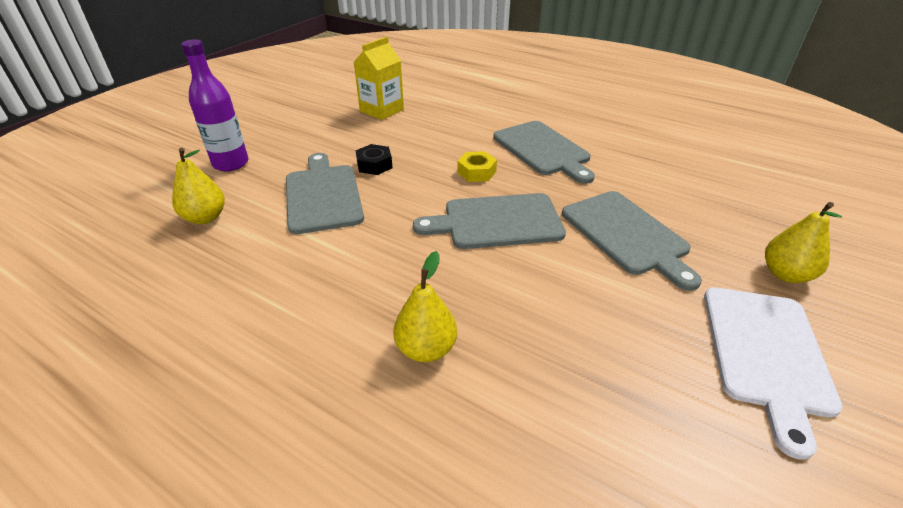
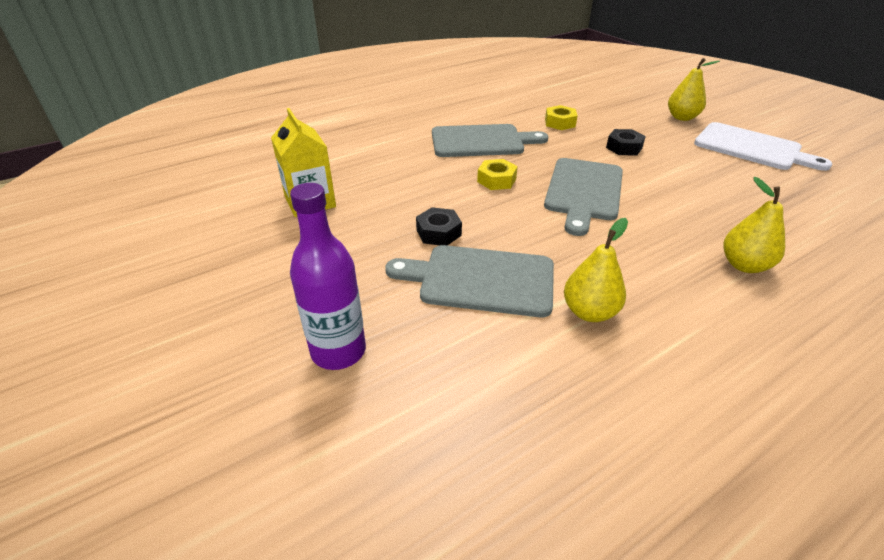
camera: 65 degrees left, 0 degrees up
(205, 217) = (475, 391): yellow pear -> yellow pear (589, 312)
(626, 235) = (624, 148): grey cutting board -> black nut
(639, 183) = (560, 123): none -> yellow nut

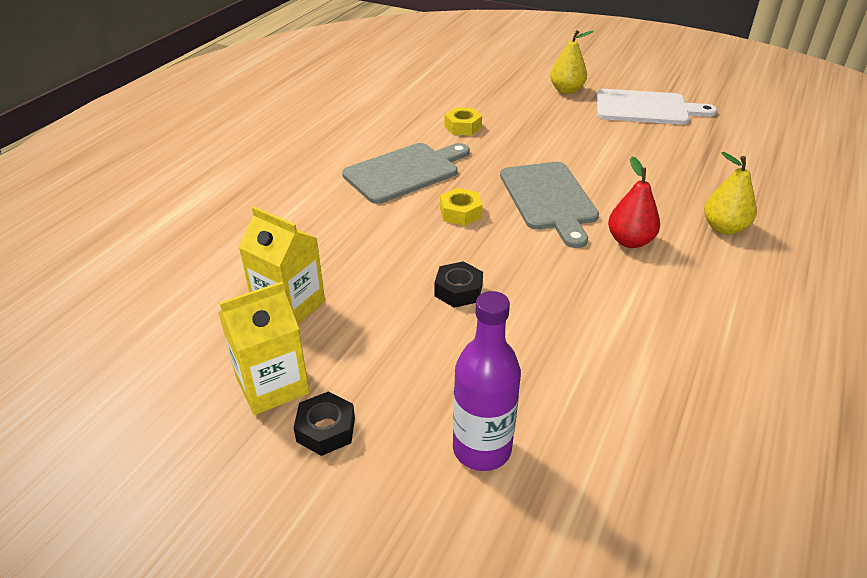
camera: 30 degrees left, 0 degrees up
(246, 247) = (272, 385): none -> yellow carton
(481, 280) = (540, 324): grey cutting board -> none
(589, 312) = (651, 317): yellow pear -> none
(624, 148) = (544, 139): black nut -> black nut (326, 429)
(629, 245) = (630, 241): none -> red pear

